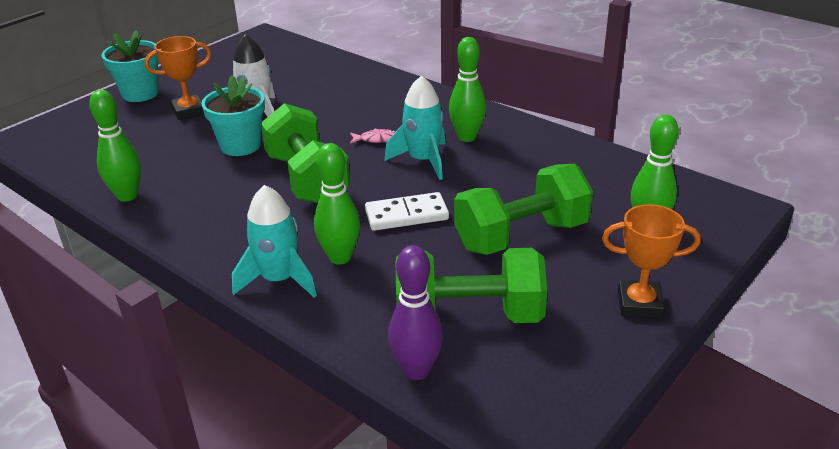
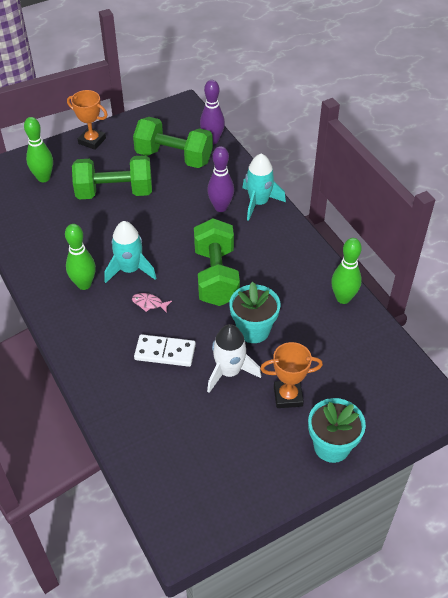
camera: 160 degrees left, 15 degrees up
(340, 257) = (220, 207): green bowling pin -> purple bowling pin
(406, 215) = (168, 226): white domino -> white domino (165, 352)

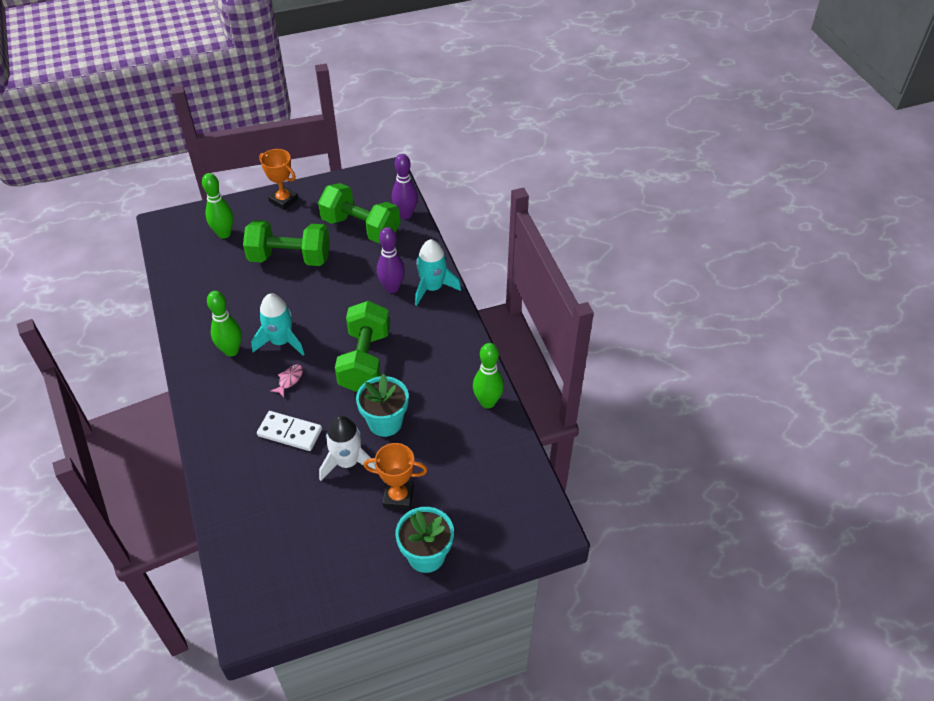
camera: 10 degrees right, 0 degrees up
(149, 303) = (289, 380): pink fish -> pink fish turned 90 degrees clockwise

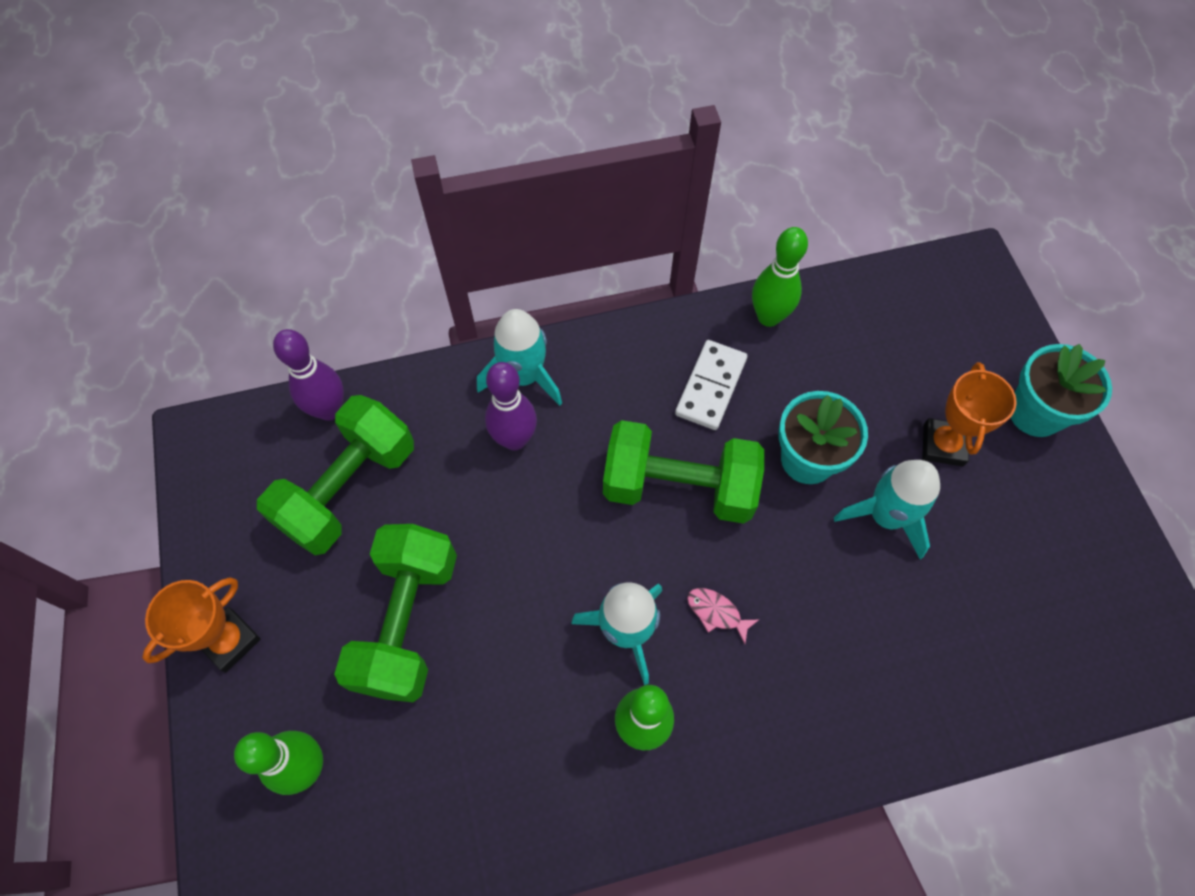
camera: 85 degrees left, 15 degrees up
(290, 433) = (830, 608): white domino -> white domino (711, 387)
(347, 462) = (886, 516): white rocket -> turquoise rocket

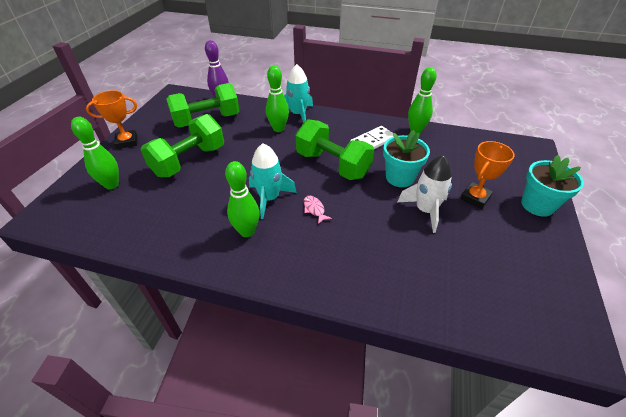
camera: 30 degrees right, 20 degrees down
(514, 439) = (278, 129): purple bowling pin -> green bowling pin
(886, 516) = (425, 210): turquoise rocket -> white rocket

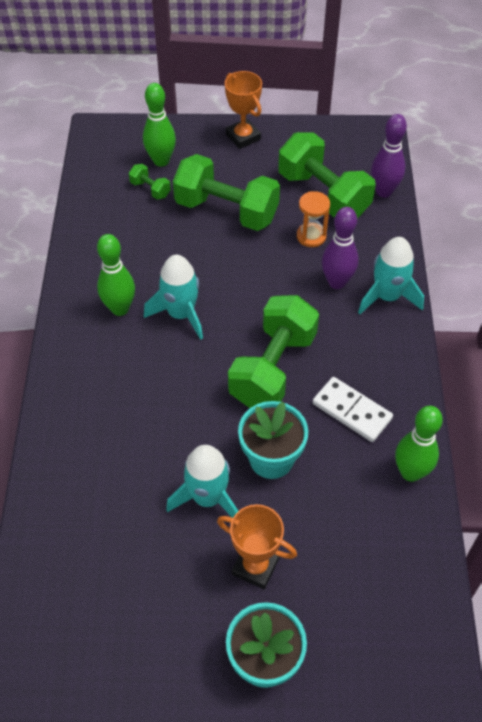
camera: 75 degrees right, 10 degrees up
(136, 195) = (150, 189): none -> green dumbbell
(237, 131) = (311, 236): none -> orange hourglass
(278, 129) = (337, 282): green bowling pin -> purple bowling pin
(314, 209) = (174, 366): pink fish -> none
(425, 210) = (207, 498): white rocket -> turquoise rocket

